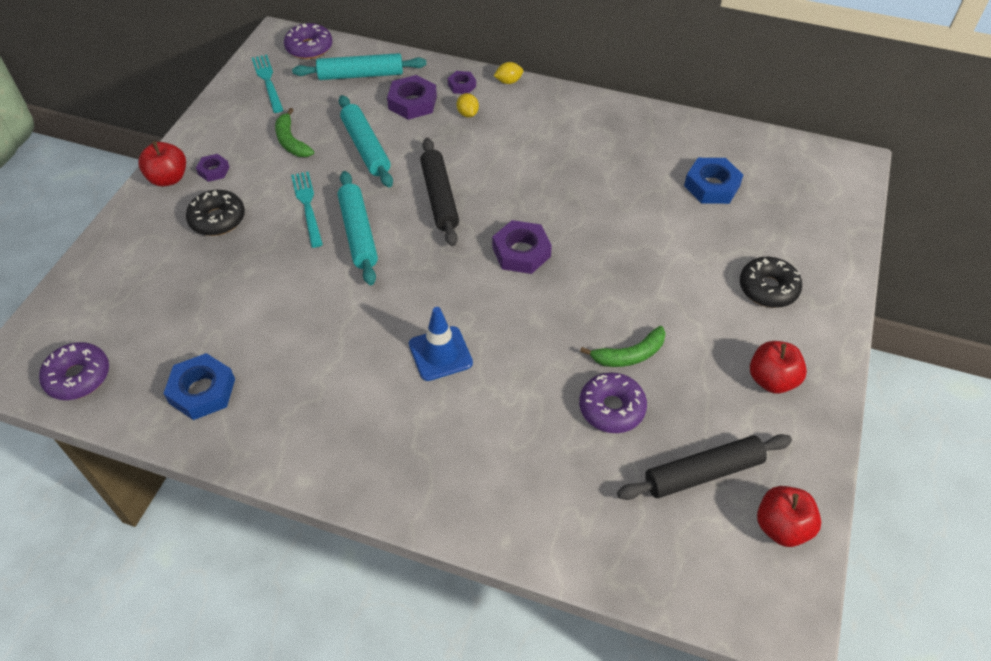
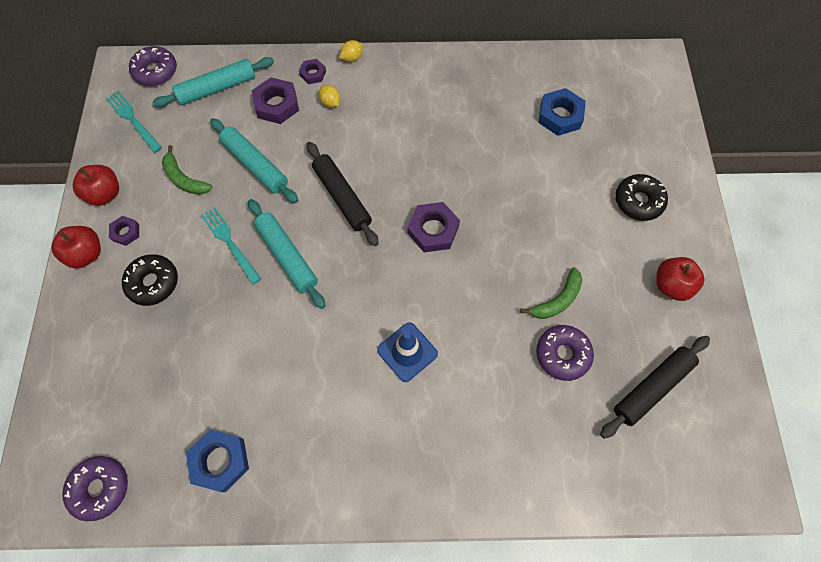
camera: 20 degrees left, 15 degrees up
(781, 527) = (724, 413): red apple -> red apple (105, 194)

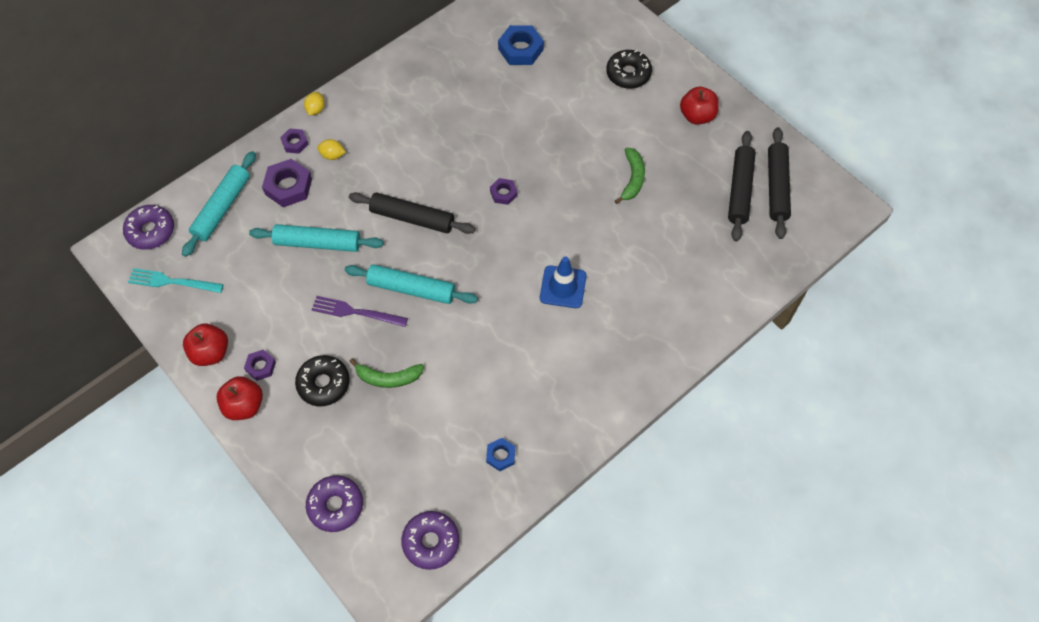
camera: 40 degrees left, 5 degrees down
(184, 179) = (268, 294): green banana -> green banana (388, 377)
(220, 461) = (500, 455): blue nut -> blue nut, size x0.57
(229, 242) = (356, 312): turquoise fork -> purple fork
(433, 230) = (503, 193): purple nut -> purple nut, size x0.57
(562, 354) = (667, 211): purple donut -> purple donut (336, 506)
(692, 413) = (776, 187): none -> black rolling pin

